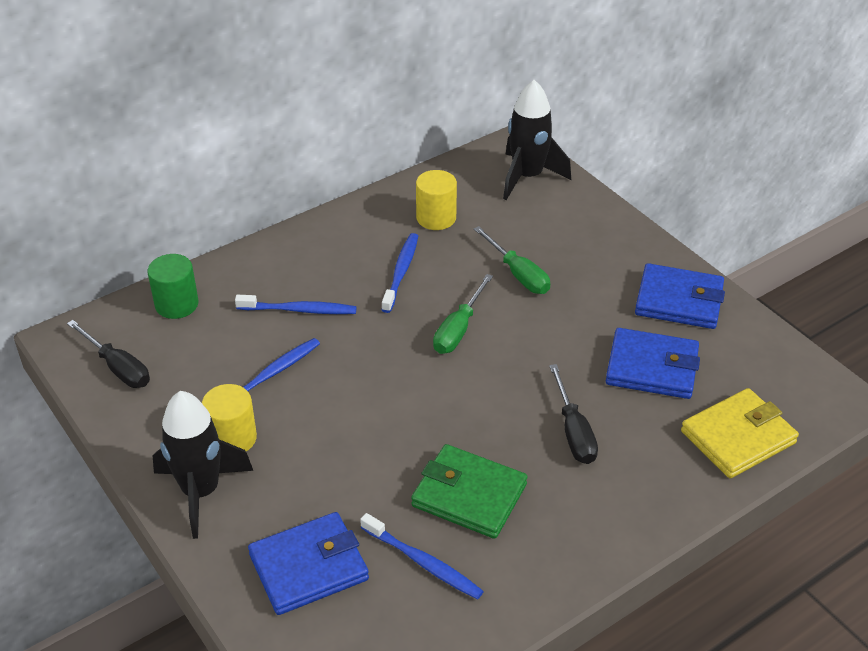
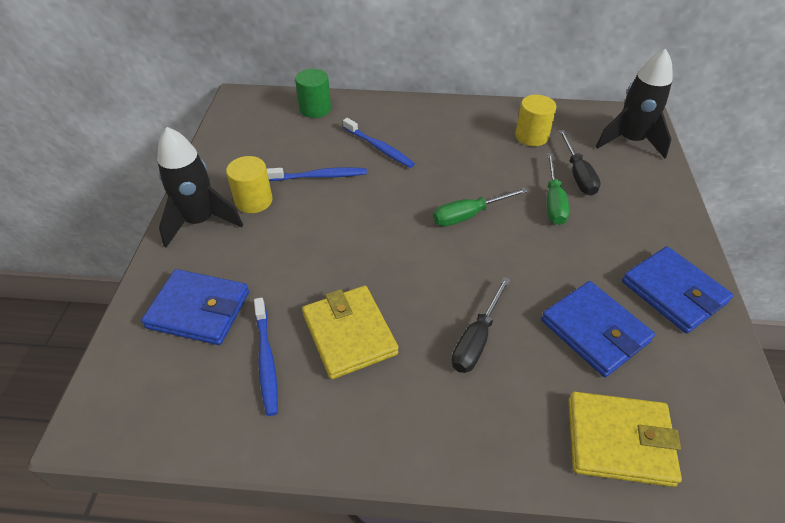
camera: 40 degrees right, 5 degrees up
(118, 367) = (245, 126): black screwdriver -> black screwdriver (578, 175)
(401, 272) = (469, 158): blue toothbrush -> none
(469, 495) = (349, 334): green wallet -> yellow wallet

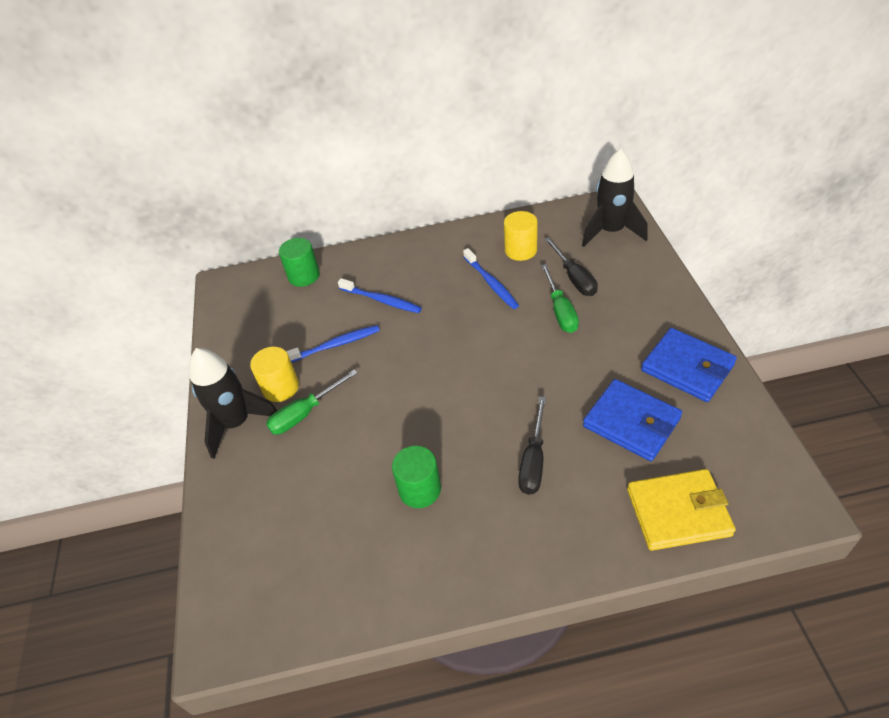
camera: 10 degrees left, 0 degrees up
(199, 310) = (272, 509): blue wallet -> none
(266, 360) = (353, 536): blue toothbrush -> blue toothbrush (491, 283)
(349, 334) = (420, 489): yellow wallet -> green cylinder
(469, 215) = (488, 345): green screwdriver -> green screwdriver (305, 413)

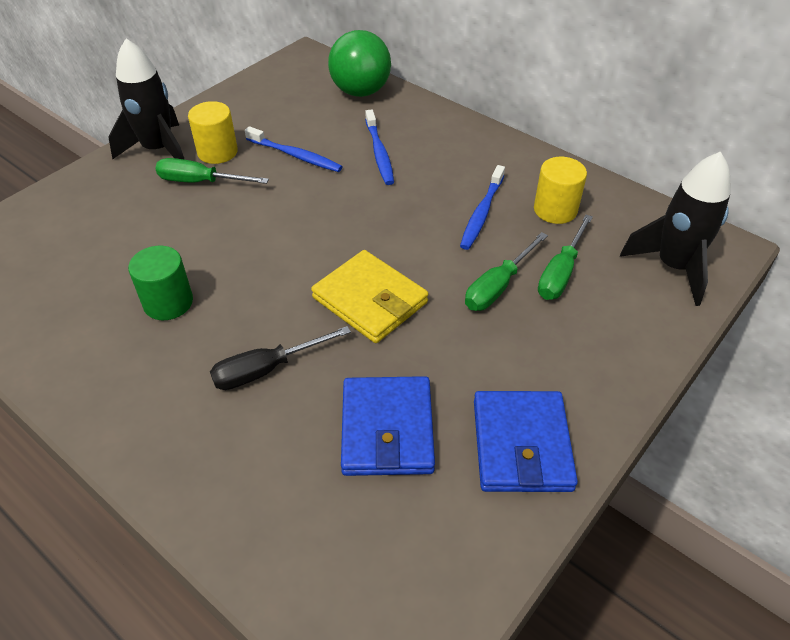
camera: 45 degrees right, 0 degrees up
(304, 276) = (360, 91): green cylinder -> green ball
(574, 278) = (560, 273): black screwdriver -> green screwdriver
(678, 512) = (288, 537): yellow wallet -> yellow wallet (370, 300)

